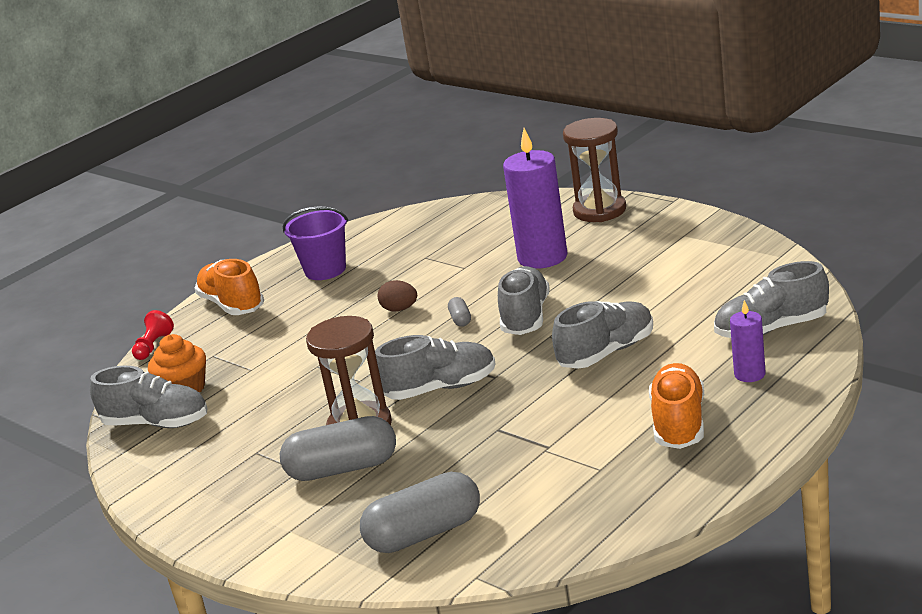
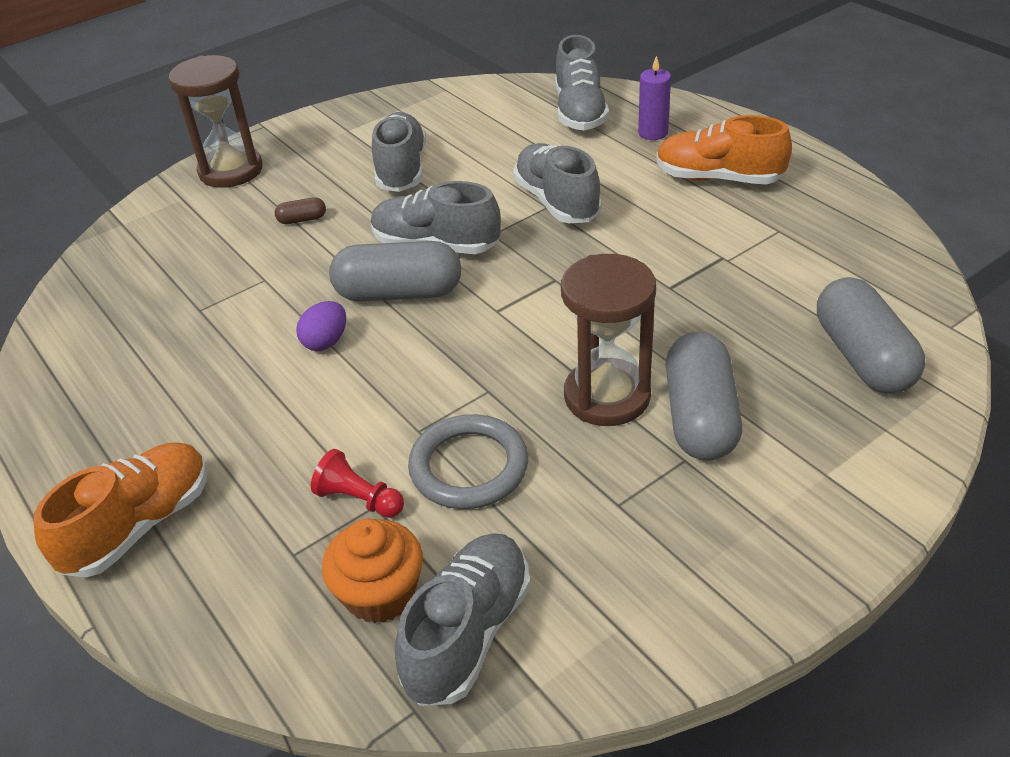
camera: 80 degrees left, 15 degrees up
(153, 346) = (191, 642): red pawn -> red pawn (359, 499)
(232, 305) = (139, 525): orange shoe -> orange shoe turned 150 degrees clockwise
(285, 391) = (469, 467): none -> grey ring
(325, 270) = (133, 409): purple bucket -> none
(399, 309) = (326, 342): brown egg -> purple egg
(440, 388) = (555, 322): grey shoe -> grey shoe (401, 169)
(460, 319) = (399, 293): grey capsule -> grey capsule, size x2.33
(542, 257) = (302, 219): purple candle -> brown capsule

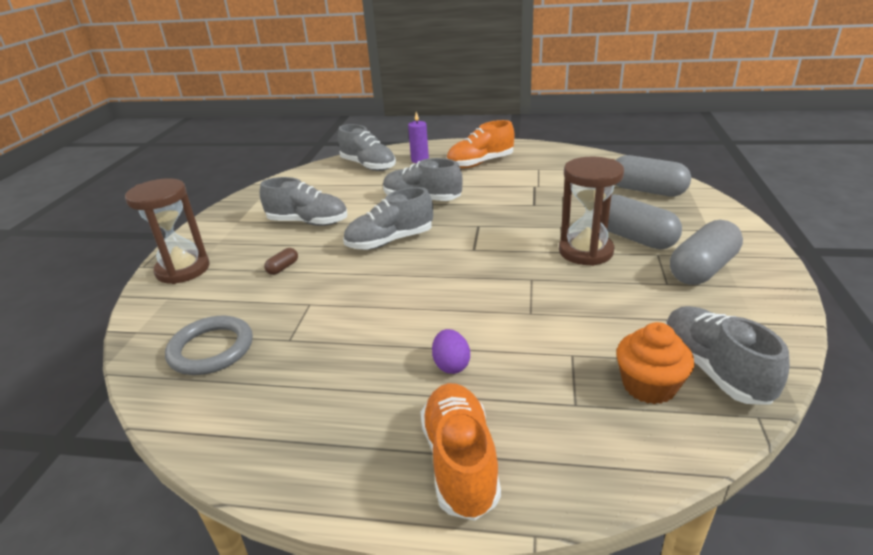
camera: 45 degrees left, 10 degrees down
(326, 342) = (406, 308): purple egg -> purple egg (451, 365)
(359, 499) = (559, 358): red pawn -> none
(399, 293) = (408, 268): grey capsule -> grey capsule (702, 269)
(401, 169) = (308, 222): grey shoe -> grey shoe turned 150 degrees clockwise
(469, 467) = (582, 311): grey ring -> grey ring (211, 349)

